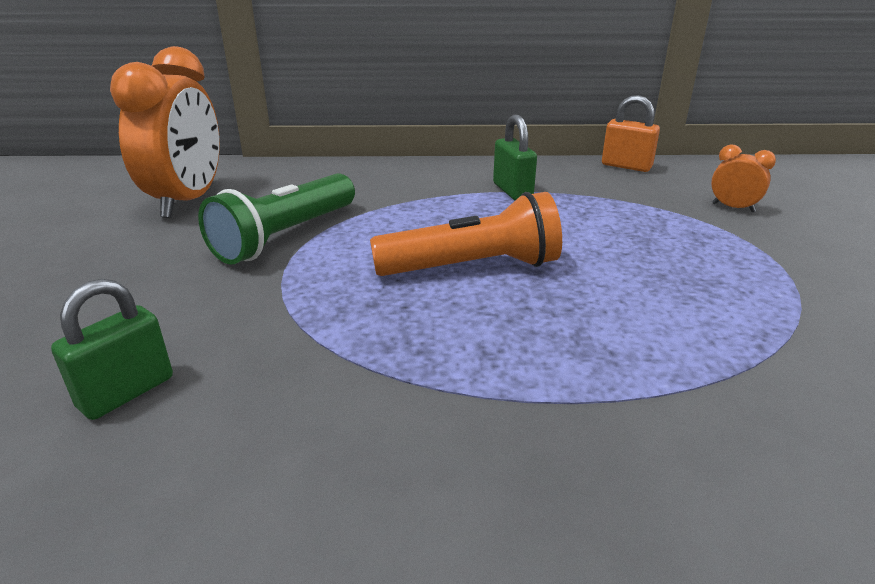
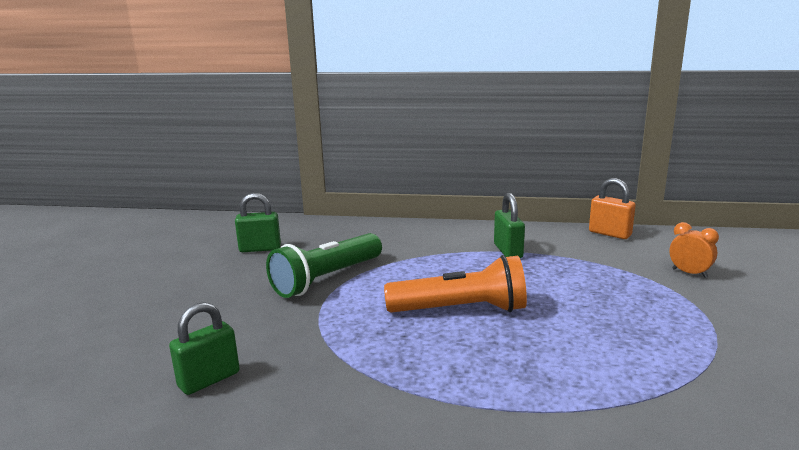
camera: 10 degrees right, 10 degrees down
(188, 201) = (260, 248): orange clock -> green padlock

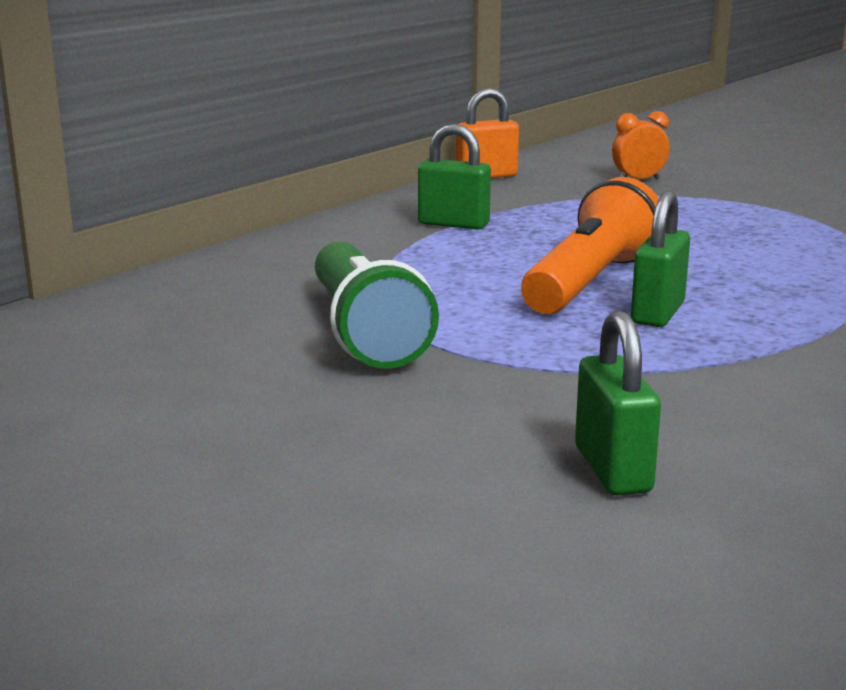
camera: 60 degrees left, 0 degrees up
(260, 248) = (134, 356): green padlock -> green padlock (657, 313)

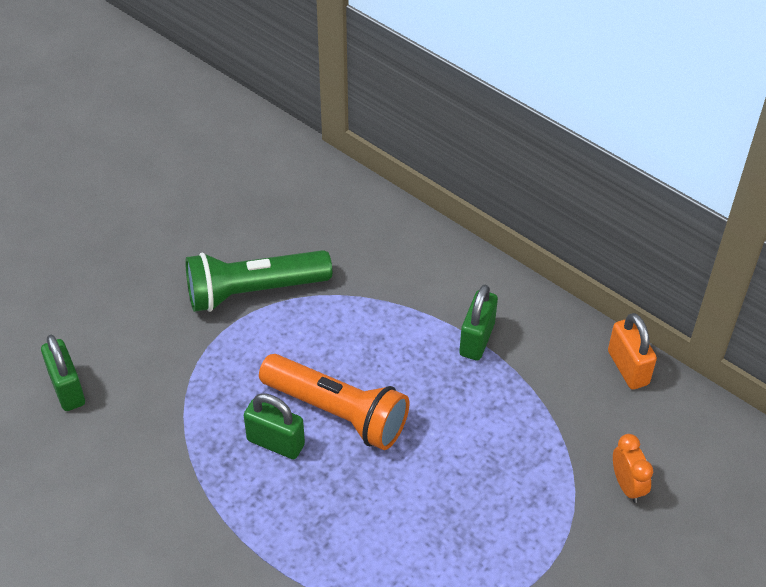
camera: 90 degrees right, 30 degrees up
(612, 469) = (67, 389): green padlock -> green padlock turned 75 degrees clockwise

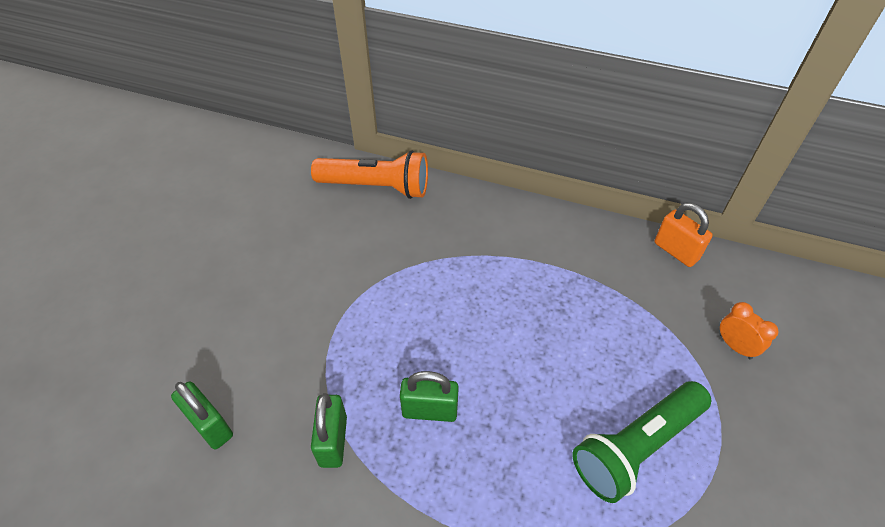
camera: 20 degrees left, 0 degrees up
(254, 291) = (351, 280): green flashlight -> green flashlight (636, 446)
(337, 412) = (470, 363): orange flashlight -> orange flashlight (376, 187)
(476, 339) = (551, 264): green padlock -> green padlock (333, 441)

